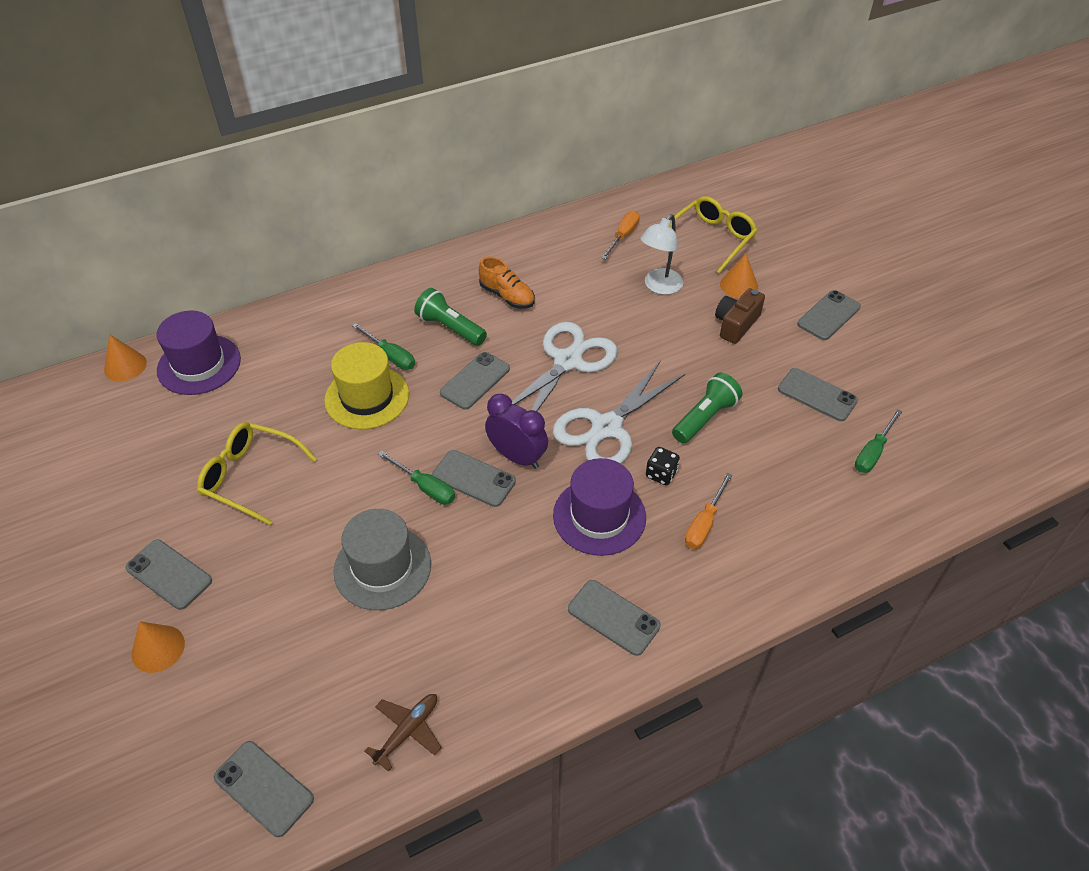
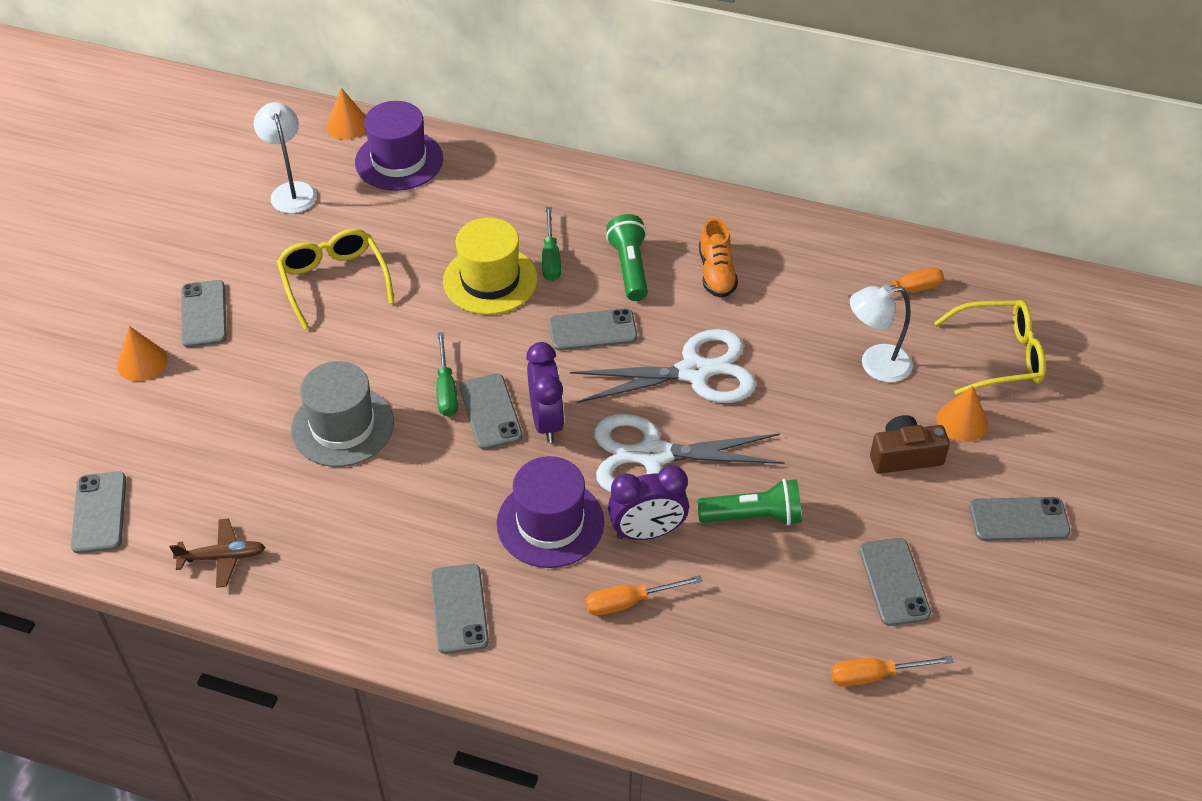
camera: 45 degrees right, 0 degrees up
(135, 439) = (291, 191): none -> white lamp
(661, 474) = (647, 532): black dice -> purple clock
(873, 452) = (874, 675): green screwdriver -> orange screwdriver

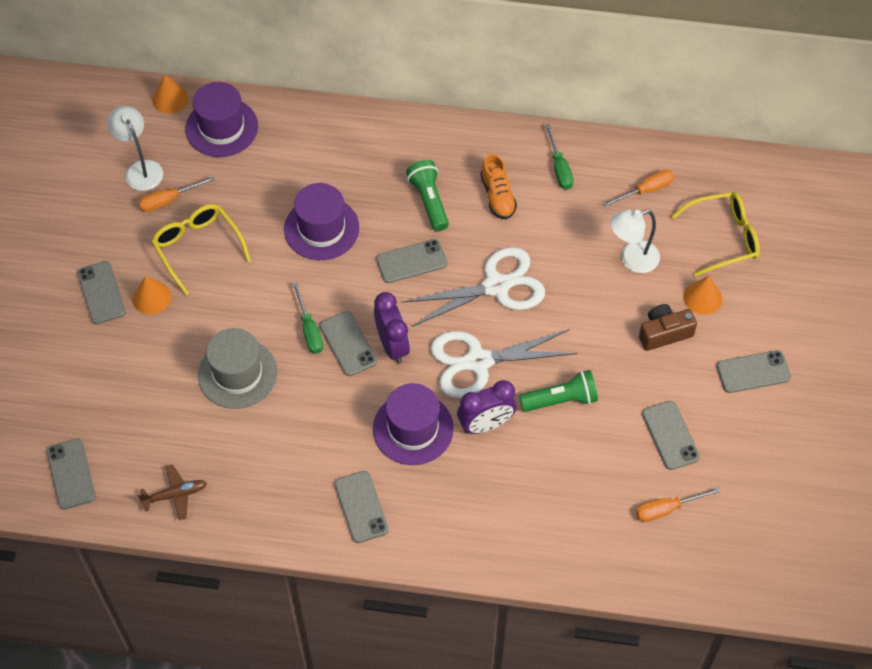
camera: 10 degrees left, 10 degrees up
(142, 362) = (65, 342): orange cone -> orange cone (151, 297)
(490, 280) = (321, 228): yellow hat -> purple hat
(551, 258) = (365, 201): green screwdriver -> green screwdriver (559, 168)
(629, 602) = (483, 482): orange screwdriver -> orange screwdriver (168, 200)

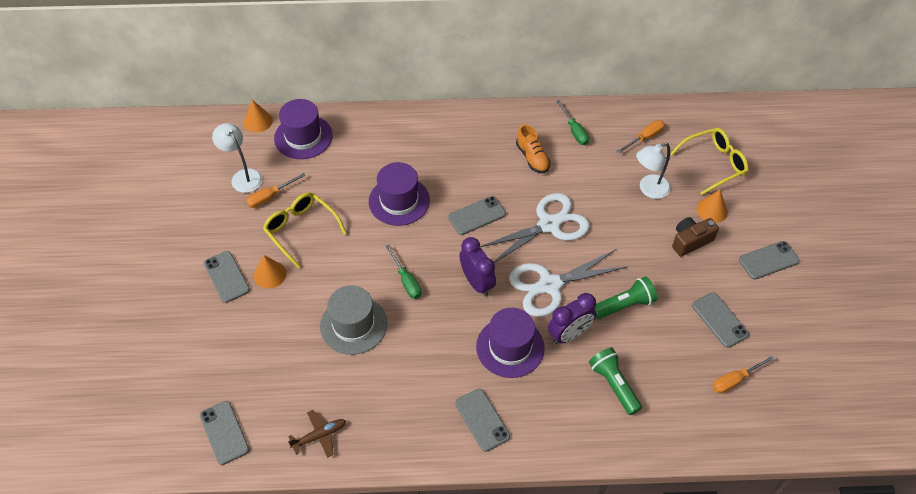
camera: 10 degrees left, 5 degrees down
(348, 344) = (440, 287): grey phone -> none
(429, 201) = (480, 169): green flashlight -> green flashlight (614, 385)

